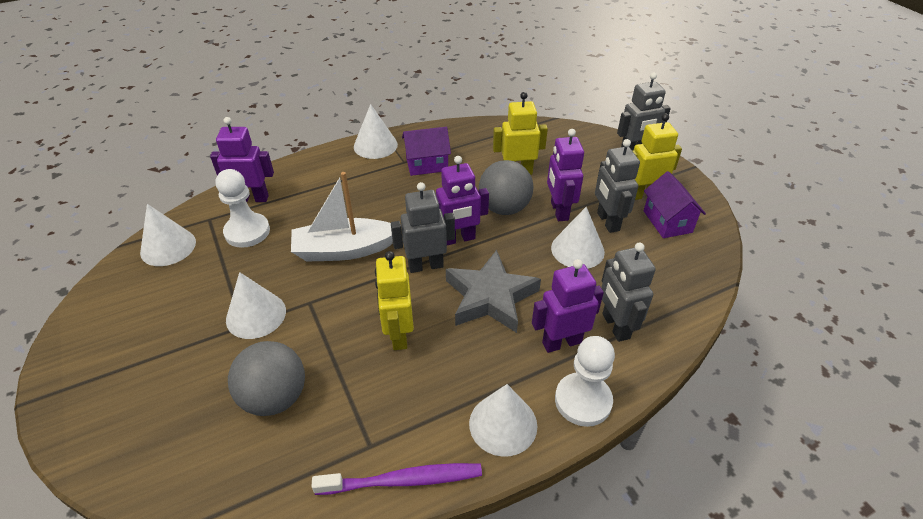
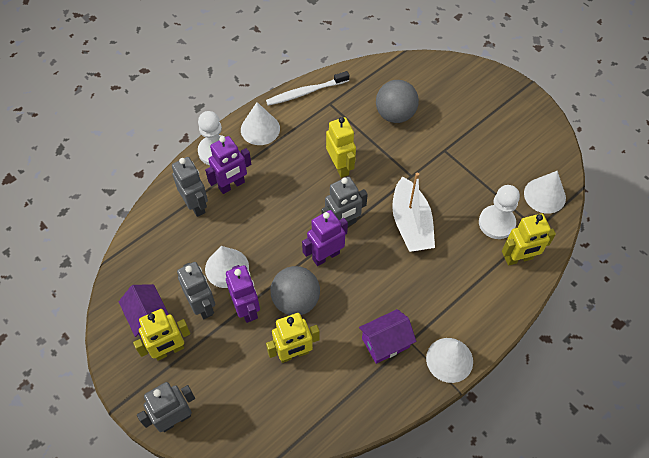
camera: 165 degrees right, 15 degrees up
(252, 198) = (518, 258): purple robot -> yellow robot
(256, 315) = (440, 159): white cone -> none
(344, 250) = (411, 224): white boat -> white boat turned 105 degrees clockwise
(403, 480) = (305, 92): purple toothbrush -> white toothbrush
(490, 297) = (286, 208): grey star -> none

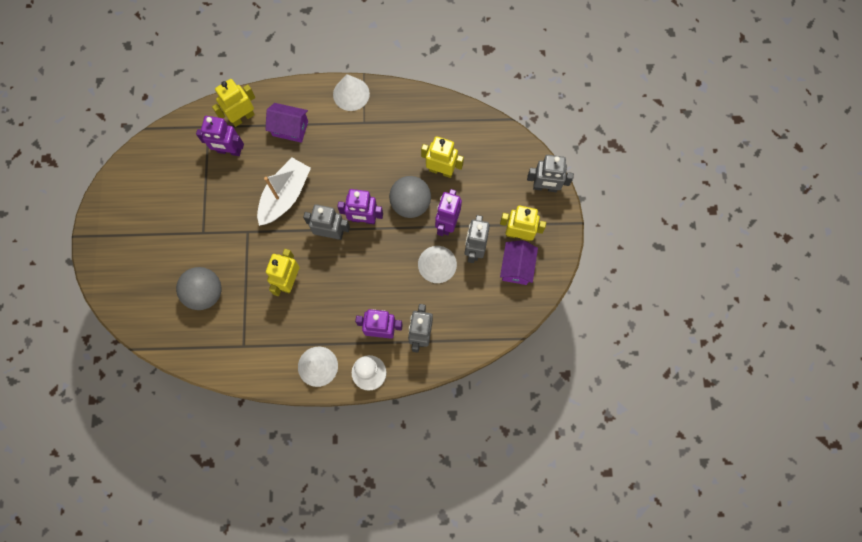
camera: 140 degrees left, 15 degrees up
(305, 92) = (251, 373): white toothbrush -> none
(385, 343) = (379, 133): purple house -> purple house (290, 128)
(496, 223) = (229, 151): white pawn -> purple robot
(518, 258) = (242, 117): yellow robot -> yellow robot turned 60 degrees counterclockwise
(544, 195) = (176, 143): white cone -> none

